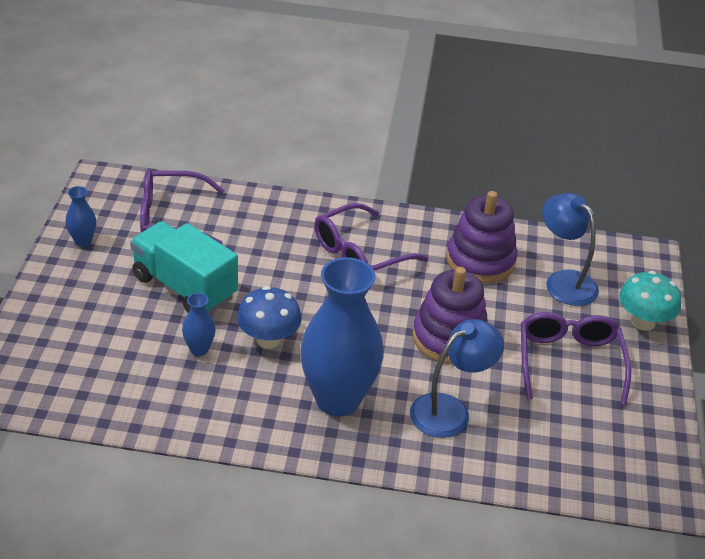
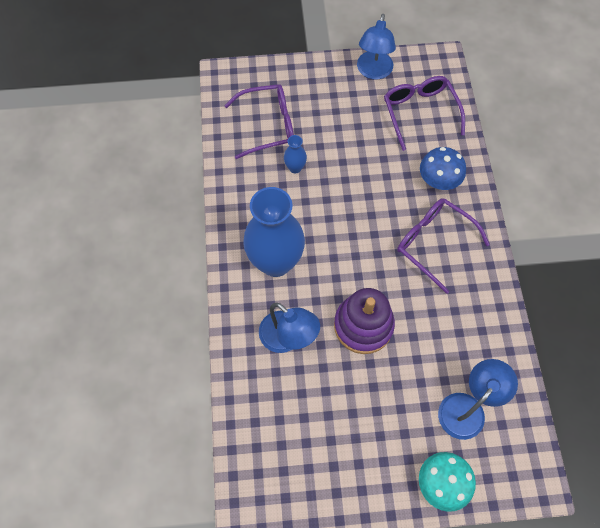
camera: 80 degrees right, 25 degrees up
(83, 241) = (373, 72): blue vase -> blue lamp
(184, 287) = (351, 142): turquoise truck -> none
(268, 339) = (319, 205): blue mushroom -> blue mushroom (438, 181)
(480, 260) = (465, 335): purple stacking toy -> none
(569, 362) = (368, 422): purple glasses -> purple glasses (268, 126)

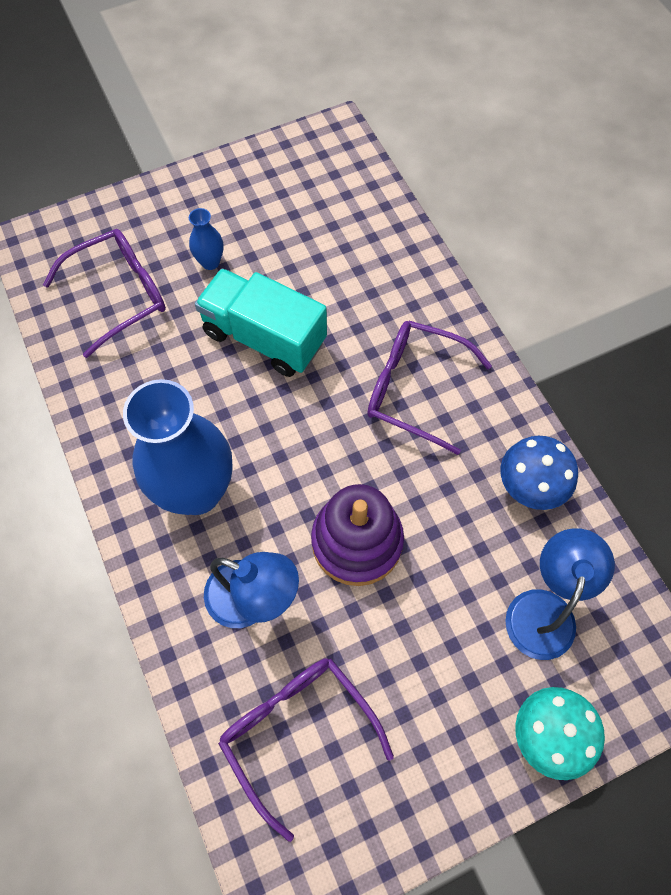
camera: 20 degrees left, 0 degrees up
(295, 168) = (179, 343): blue vase -> blue vase (210, 262)
(349, 180) = (264, 337): none -> turquoise truck
(373, 72) = (247, 174): blue lamp -> none
(420, 113) = (331, 213): purple glasses -> purple glasses (297, 732)
(438, 181) = (390, 299): blue mushroom -> blue mushroom (530, 486)

